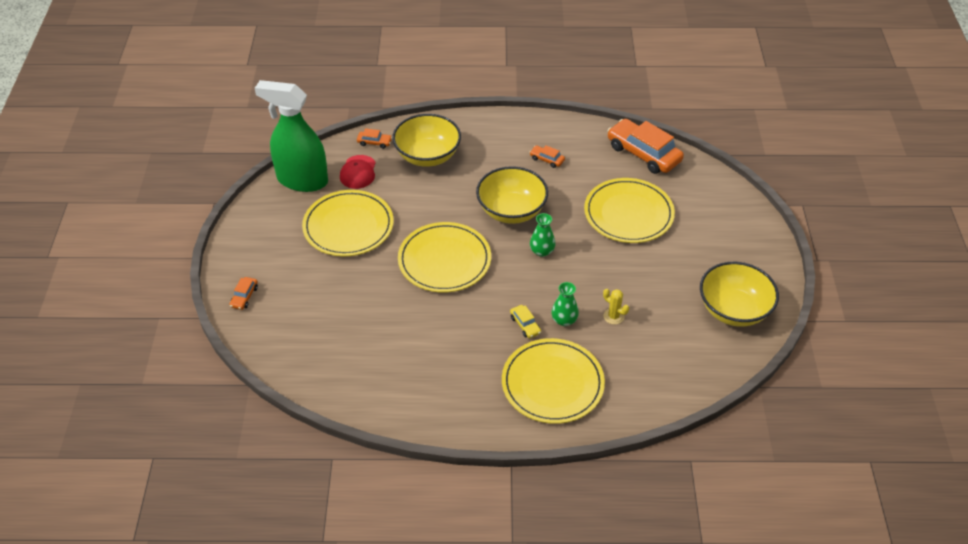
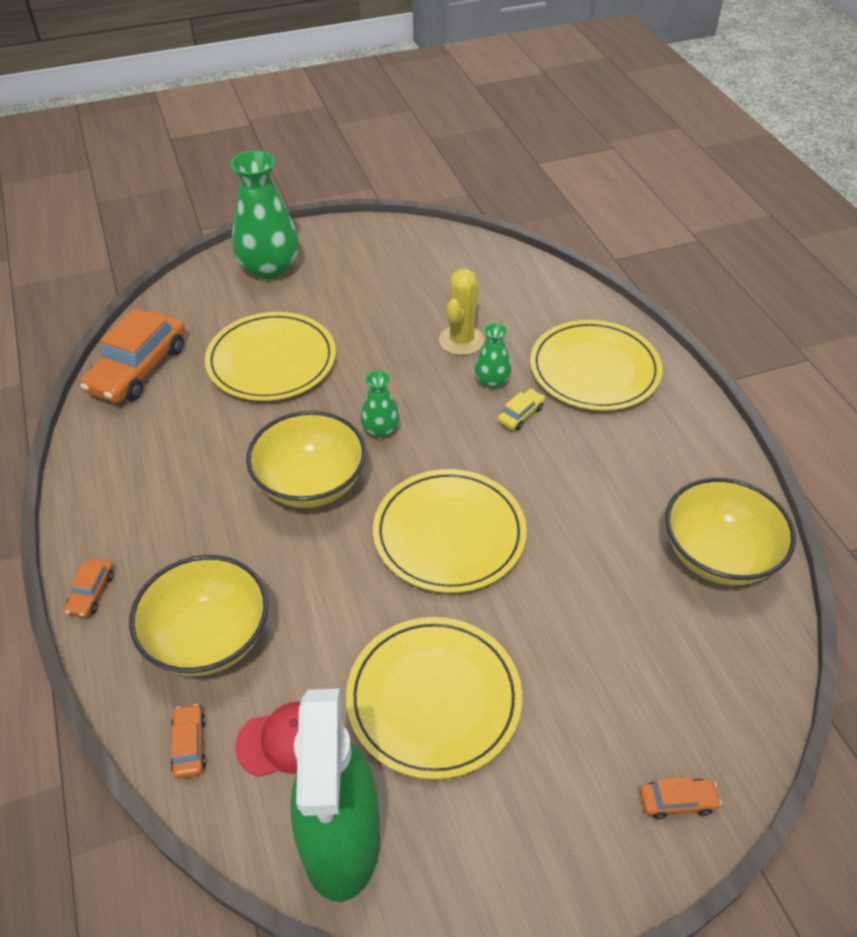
camera: 110 degrees left, 0 degrees up
(547, 159) = (178, 470): orange car -> orange car (91, 592)
(613, 316) = (461, 340): yellow cactus -> yellow cactus, size x1.67
(733, 310) = (400, 253): yellow bowl -> yellow bowl (718, 555)
(735, 230) = (269, 268): none -> green vase

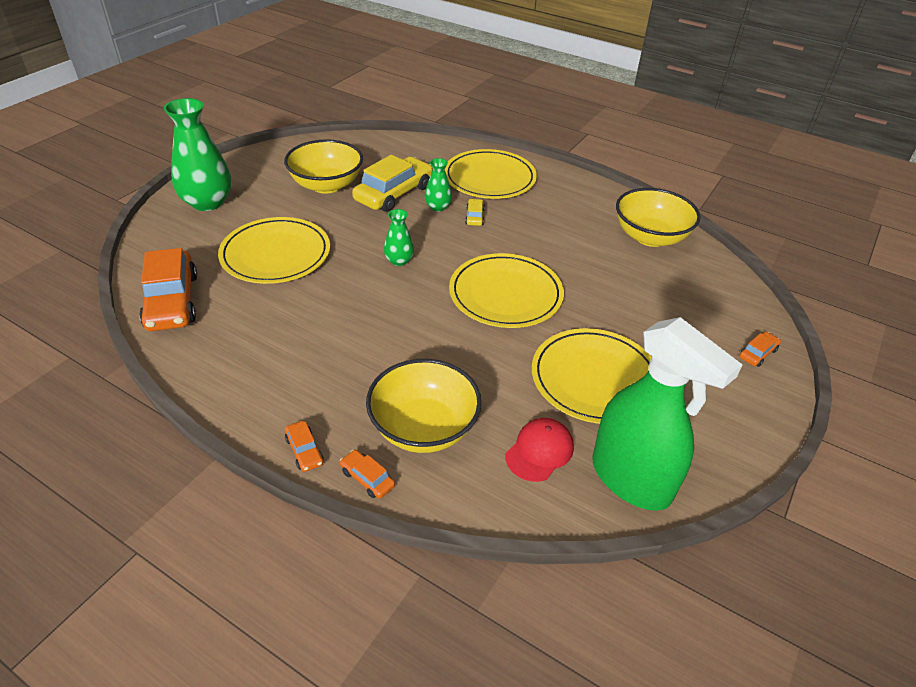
camera: 40 degrees left, 5 degrees down
(189, 745) = (484, 492): orange car -> orange car (367, 478)
(310, 483) = (388, 309): yellow bowl -> yellow bowl (326, 185)
(461, 340) = (394, 193): yellow cactus -> yellow car

